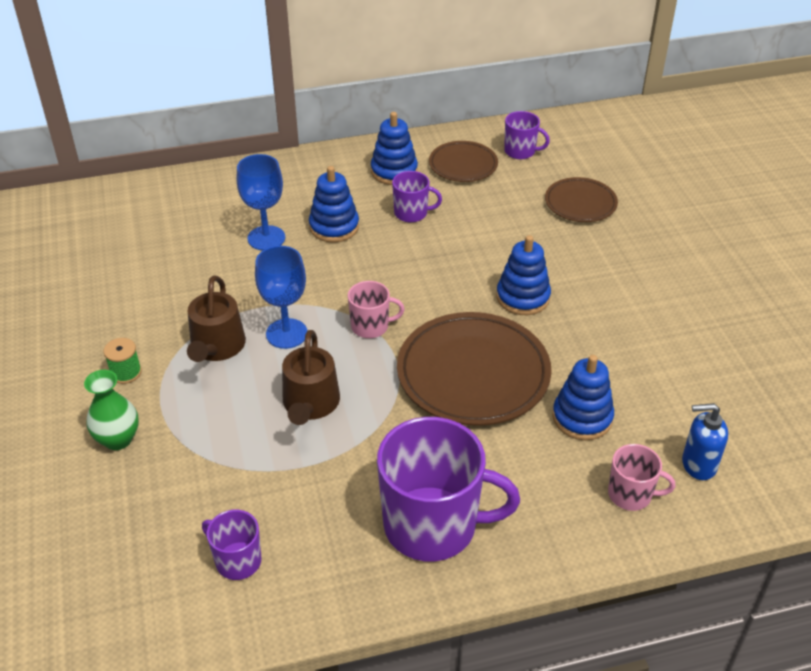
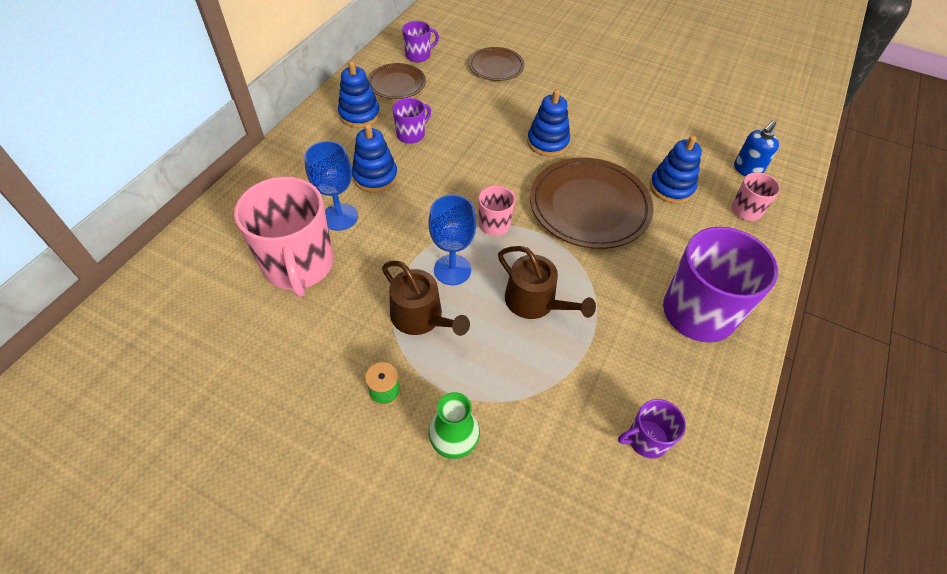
camera: 50 degrees left, 10 degrees up
(193, 251) = (299, 265): none -> pink mug

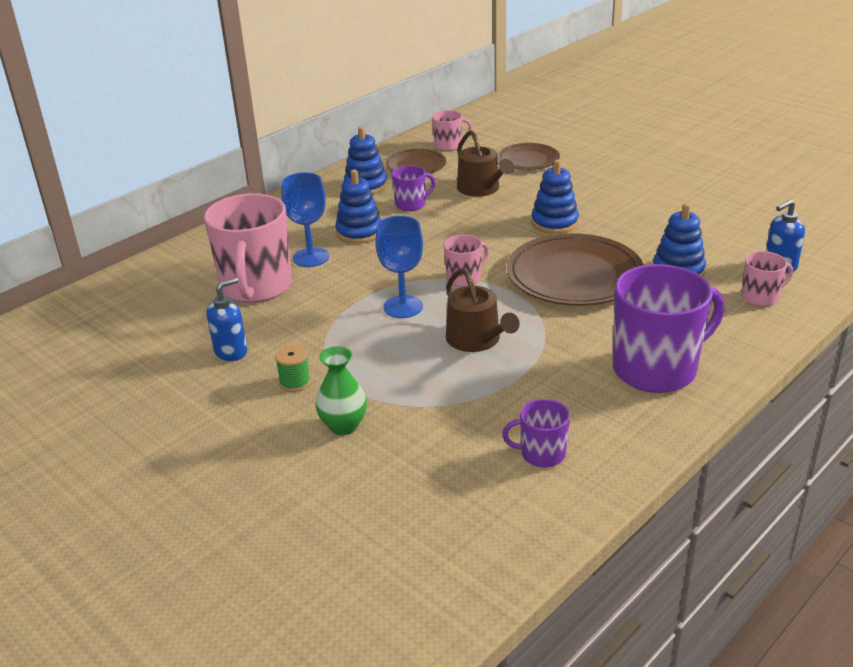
camera: 20 degrees right, 20 degrees down
(305, 361) = (231, 352): none -> blue soap dispenser
(418, 55) = (448, 145): purple mug -> pink mug
(421, 317) = (355, 336): brown watering can -> brown watering can (481, 189)

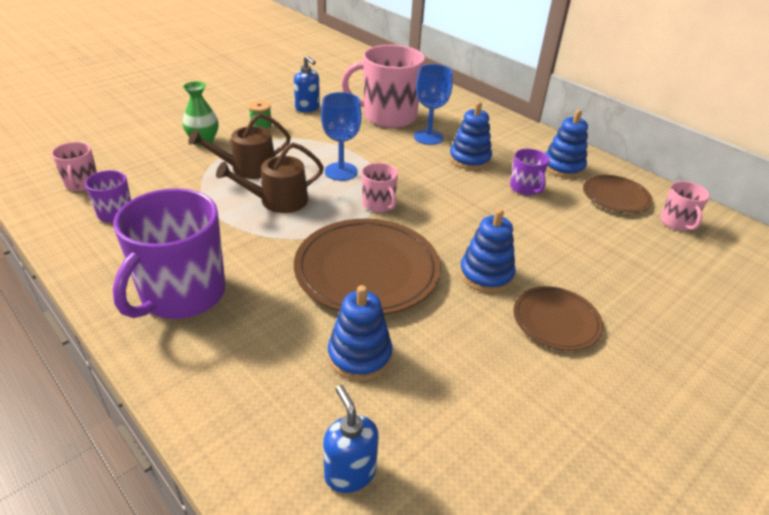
camera: 90 degrees right, 5 degrees up
(481, 189) = (565, 233): brown watering can -> brown watering can (248, 168)
(528, 160) = (654, 278): brown plate -> brown plate (556, 321)
(656, 369) = (182, 294): purple mug -> purple mug turned 45 degrees clockwise
(760, 297) = (276, 421): pink mug -> pink mug (81, 184)

